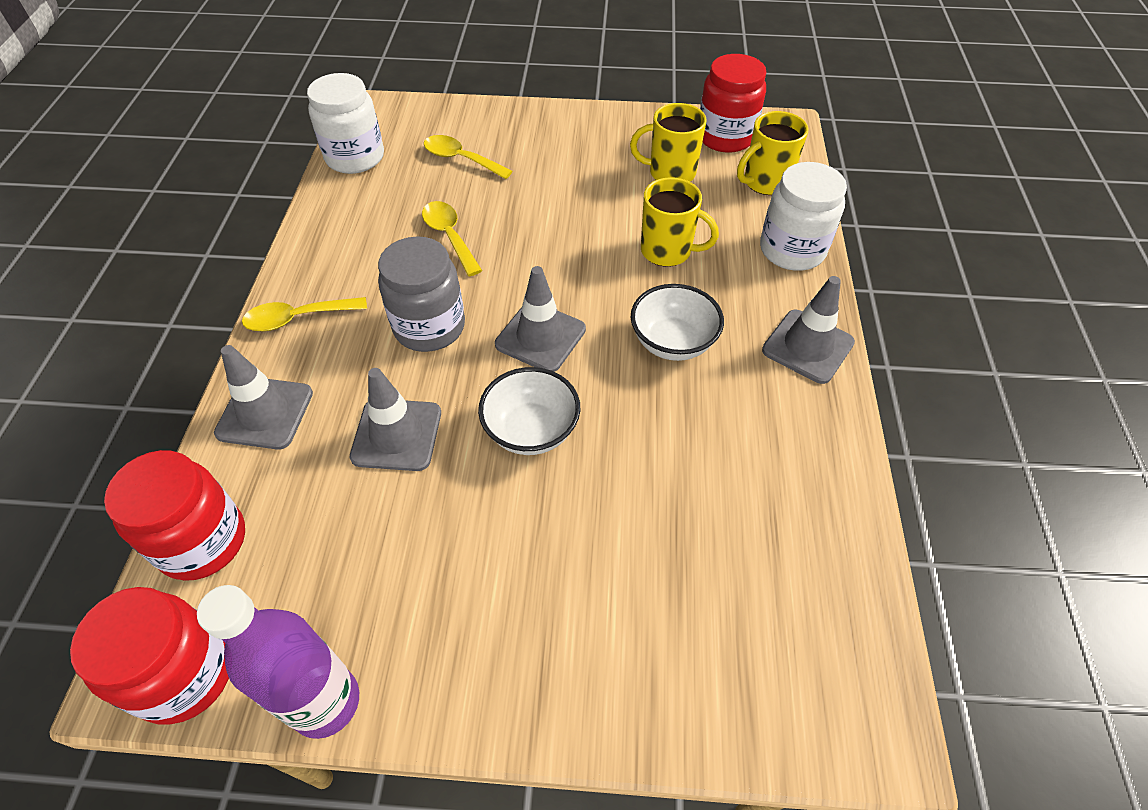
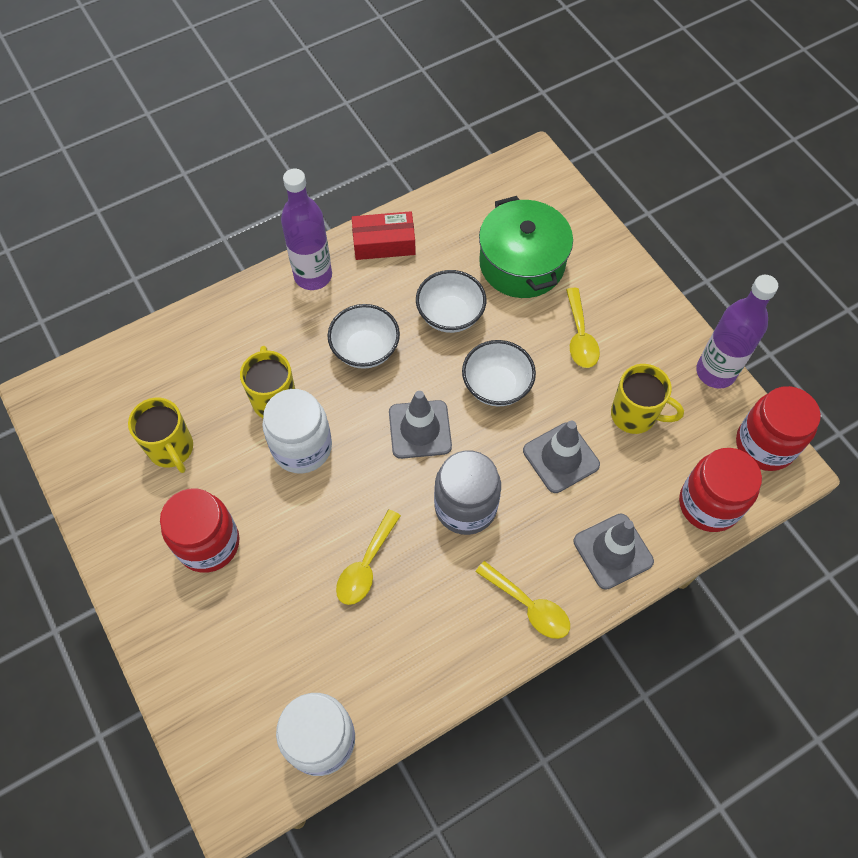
camera: 125 degrees left, 10 degrees up
(461, 159) = (260, 635): yellow spoon -> yellow spoon (580, 336)
(661, 442) = (450, 315): none -> white bowl
(685, 574) = (522, 263): none -> green pot
(725, 137) = (89, 434): red jar -> red jar (208, 543)
(765, 182) = (141, 375): yellow mug -> yellow mug (635, 415)
(792, 250) = (218, 323): white jar -> white jar (302, 447)
(807, 346) = (313, 276): grey traffic cone -> purple bottle
(818, 436) = (384, 243): none -> red box

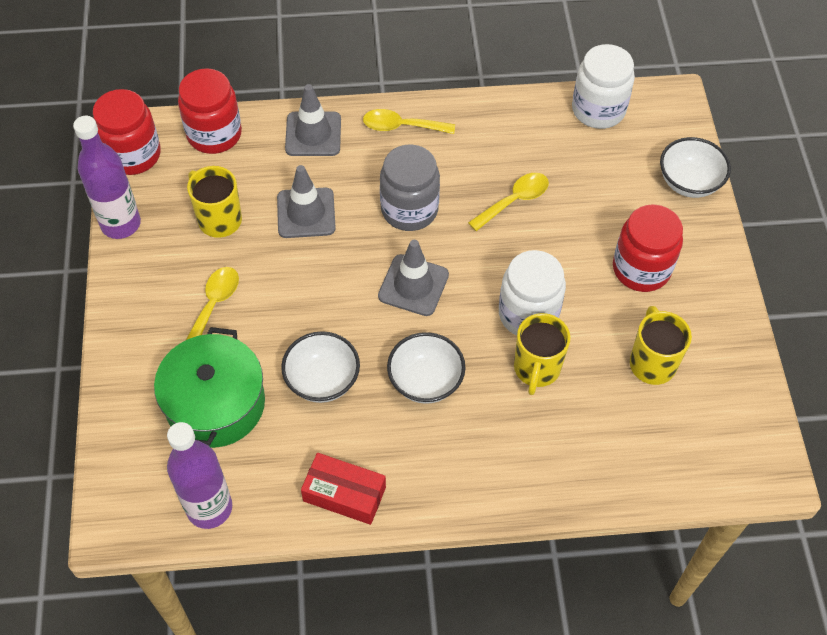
camera: 155 degrees left, 5 degrees down
(313, 276) = (441, 488): purple bottle -> purple bottle (209, 508)
(496, 386) = (321, 294): white bowl -> white bowl (689, 182)
(528, 606) = (402, 126): yellow spoon -> yellow spoon turned 60 degrees counterclockwise

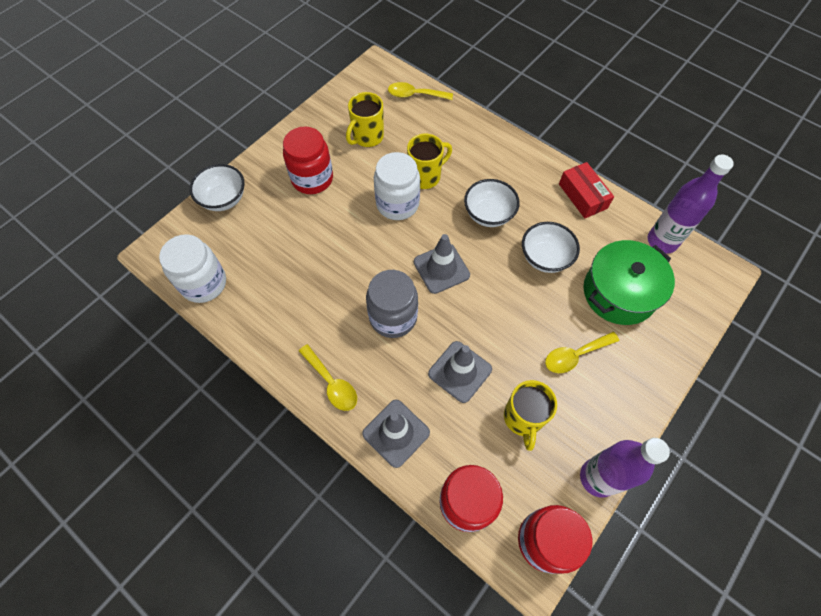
camera: 135 degrees left, 5 degrees up
(514, 201) = (327, 269): yellow spoon -> yellow spoon (415, 95)

